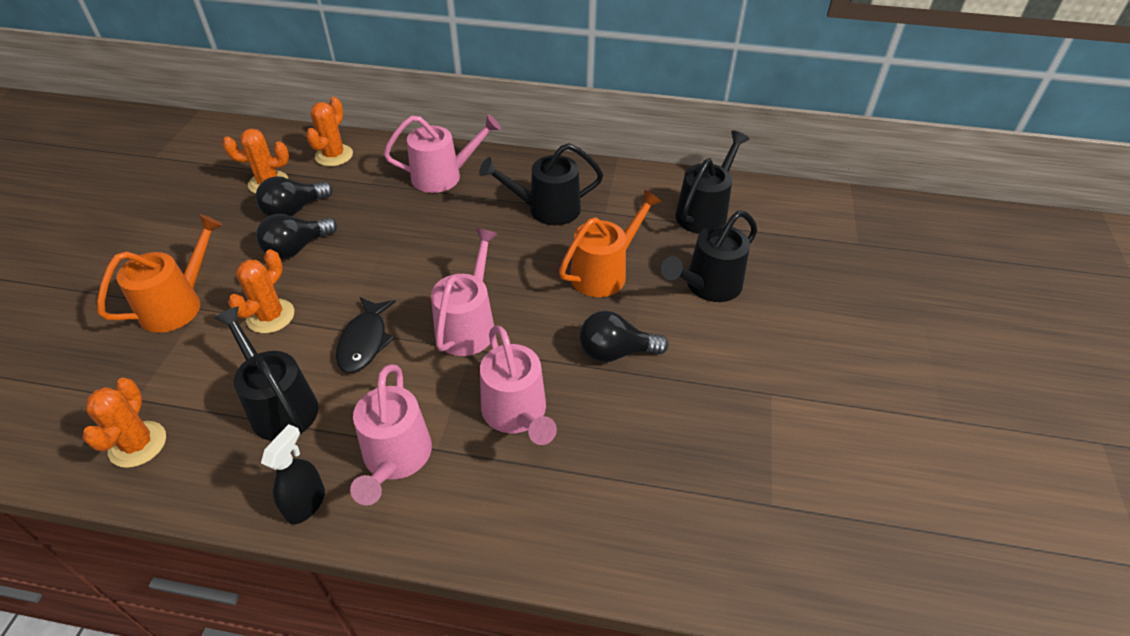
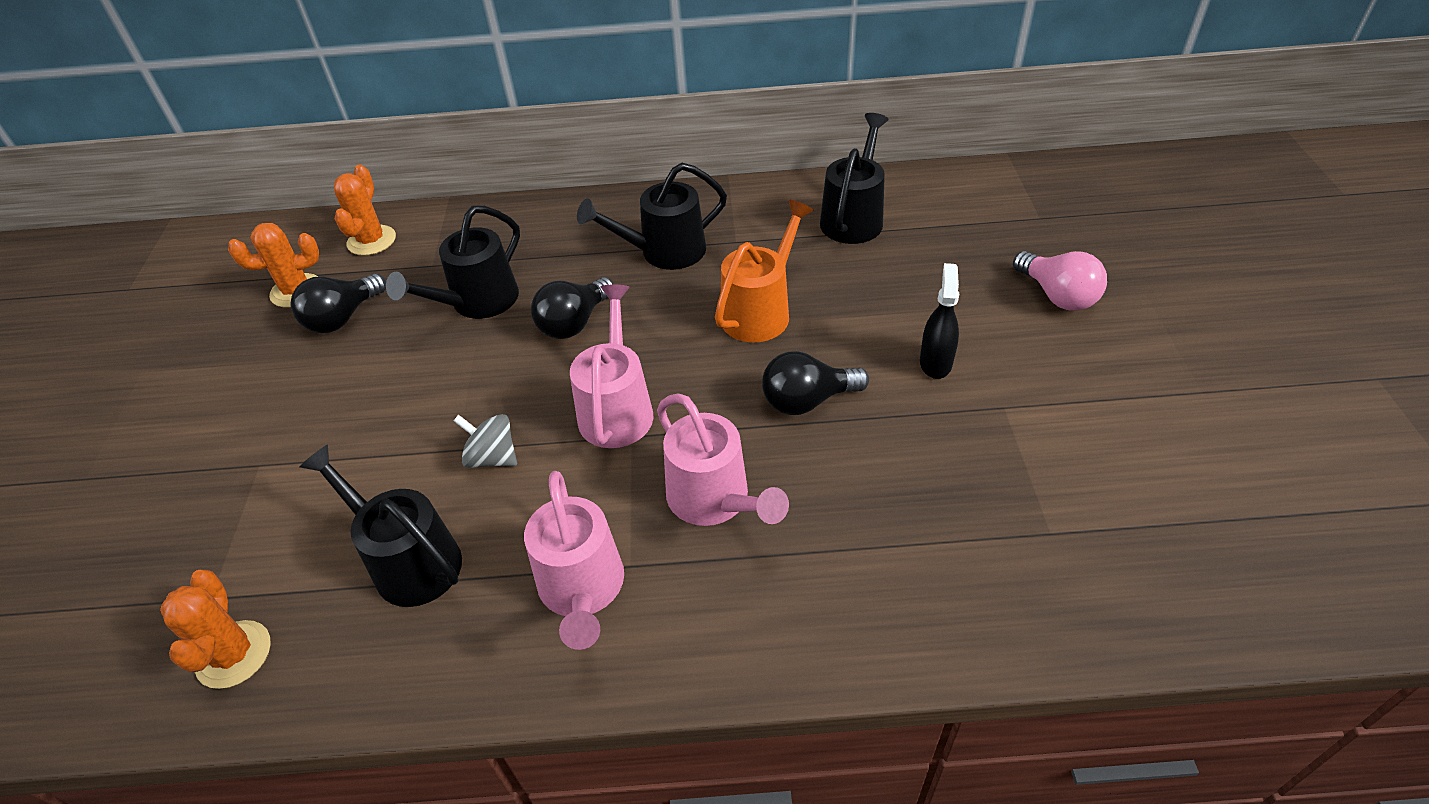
camera: 10 degrees left, 0 degrees up
(179, 304) = (228, 466): orange watering can -> none
(270, 316) = (358, 454): orange cactus -> none
(296, 248) = (362, 363): black light bulb -> black light bulb (574, 323)
(306, 503) = (486, 672): black spray bottle -> black spray bottle (935, 362)
(365, 341) = (492, 457): black fish -> grey spinning top
(444, 176) = (522, 238): pink watering can -> none
(707, 286) = (887, 301): black watering can -> black watering can (477, 302)
(848, 311) = (1057, 296): none -> pink light bulb

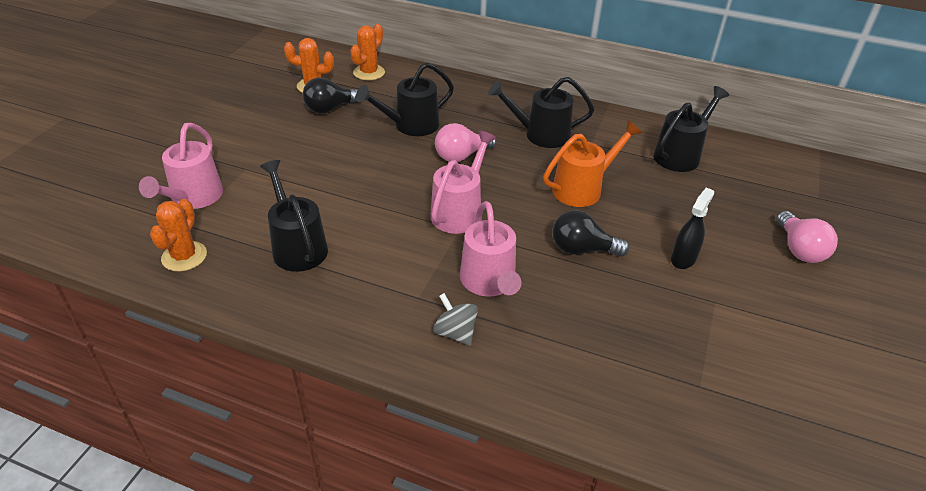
camera: 20 degrees right, 5 degrees down
(492, 457) = (372, 211): grey spinning top -> grey spinning top (455, 332)
(574, 323) = (461, 156): black light bulb -> pink light bulb
(582, 590) = (383, 299): pink watering can -> pink watering can (193, 198)

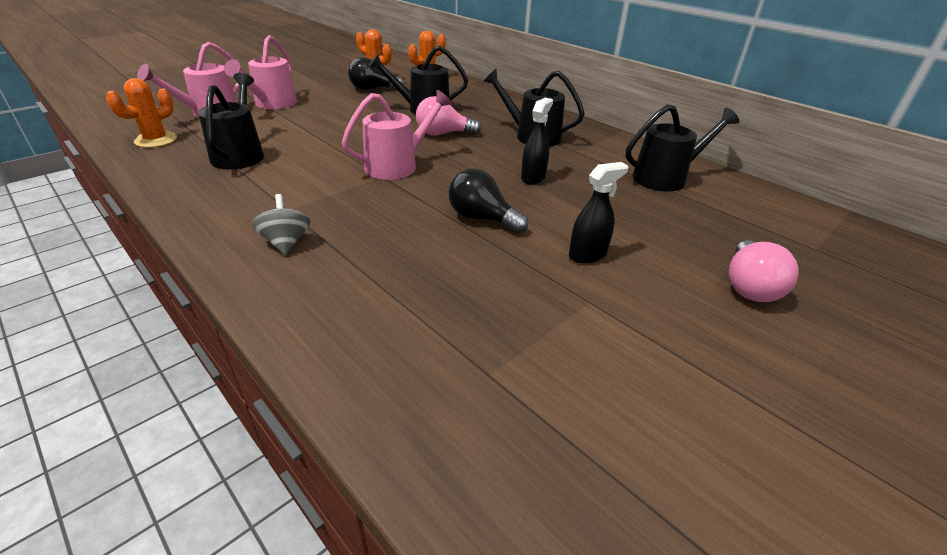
camera: 25 degrees right, 5 degrees down
(489, 283) = (363, 217): pink watering can -> pink watering can (272, 104)
(583, 188) = (533, 177): orange watering can -> black spray bottle

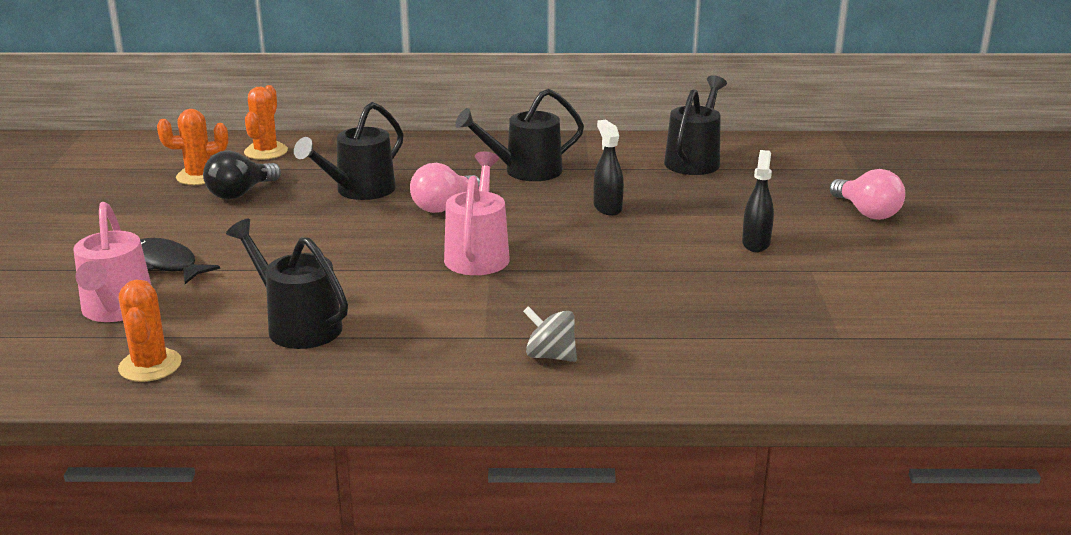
camera: 45 degrees left, 10 degrees down
(272, 104) = (167, 264): pink watering can -> black fish
(482, 218) = (643, 258): black light bulb -> none

